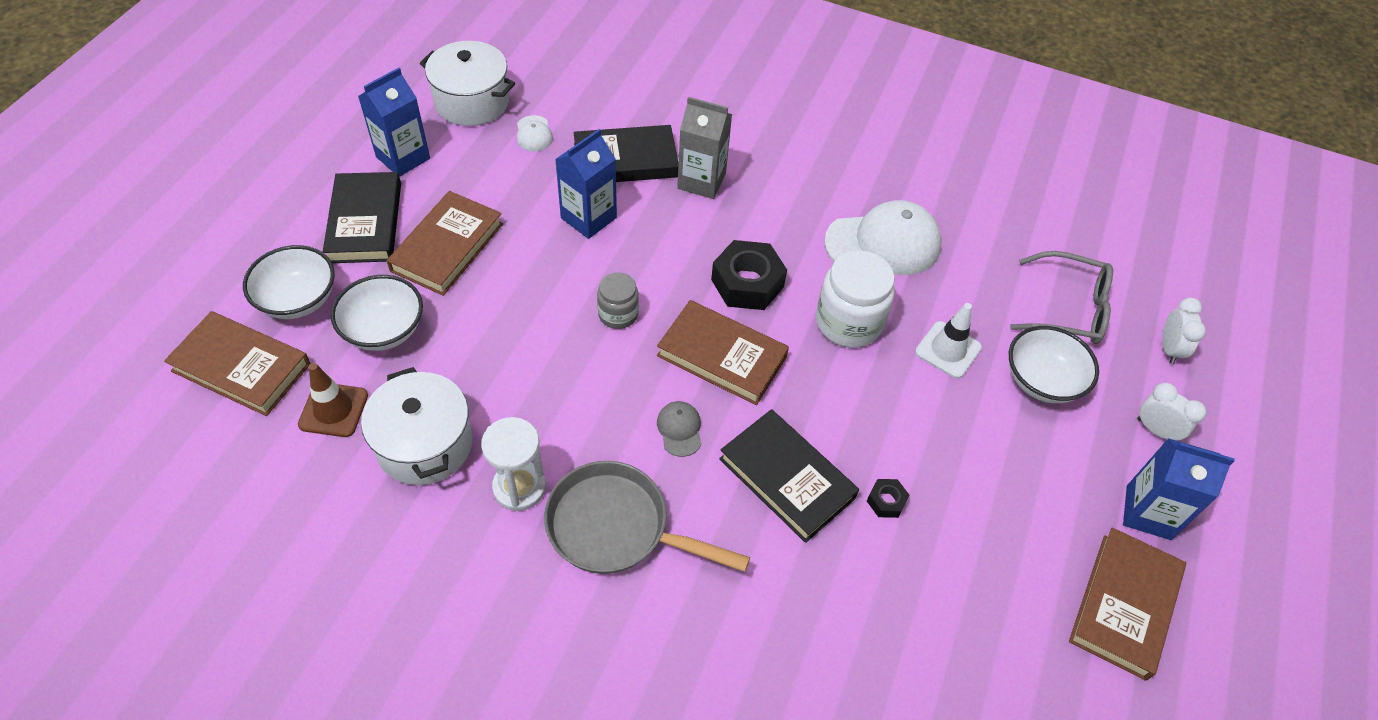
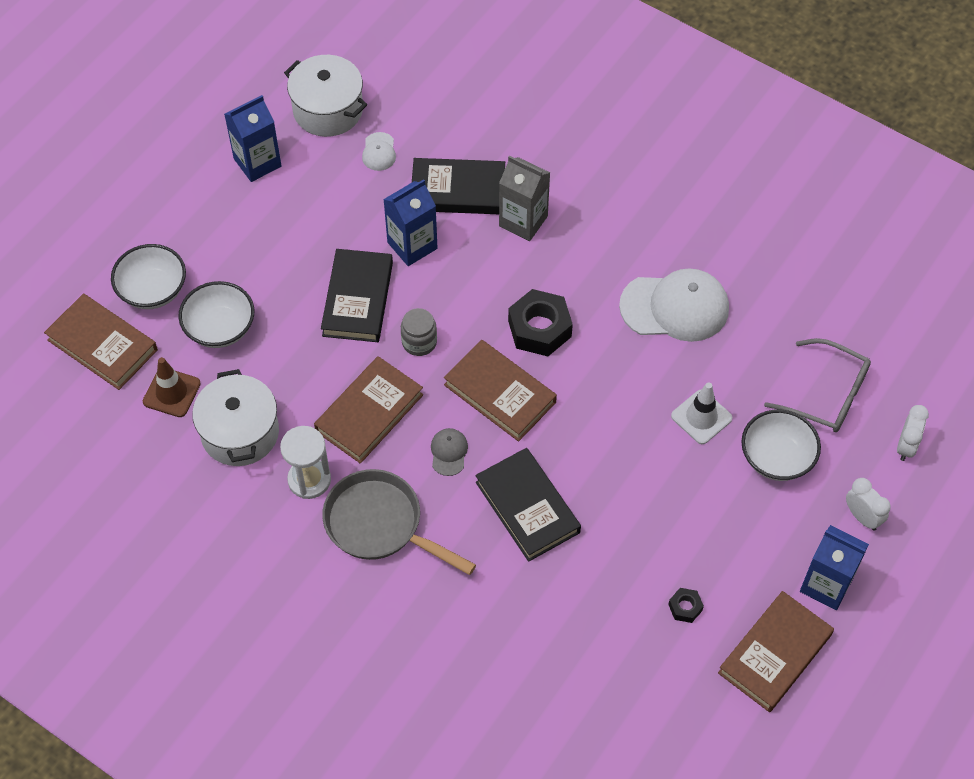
camera: 15 degrees right, 5 degrees up
(365, 222) = (216, 224): black book -> black book (358, 299)
(447, 247) = (283, 258): brown book -> brown book (369, 413)
(848, 322) = (620, 379): white jar -> none
(886, 501) = (605, 539): black nut -> black nut (685, 607)

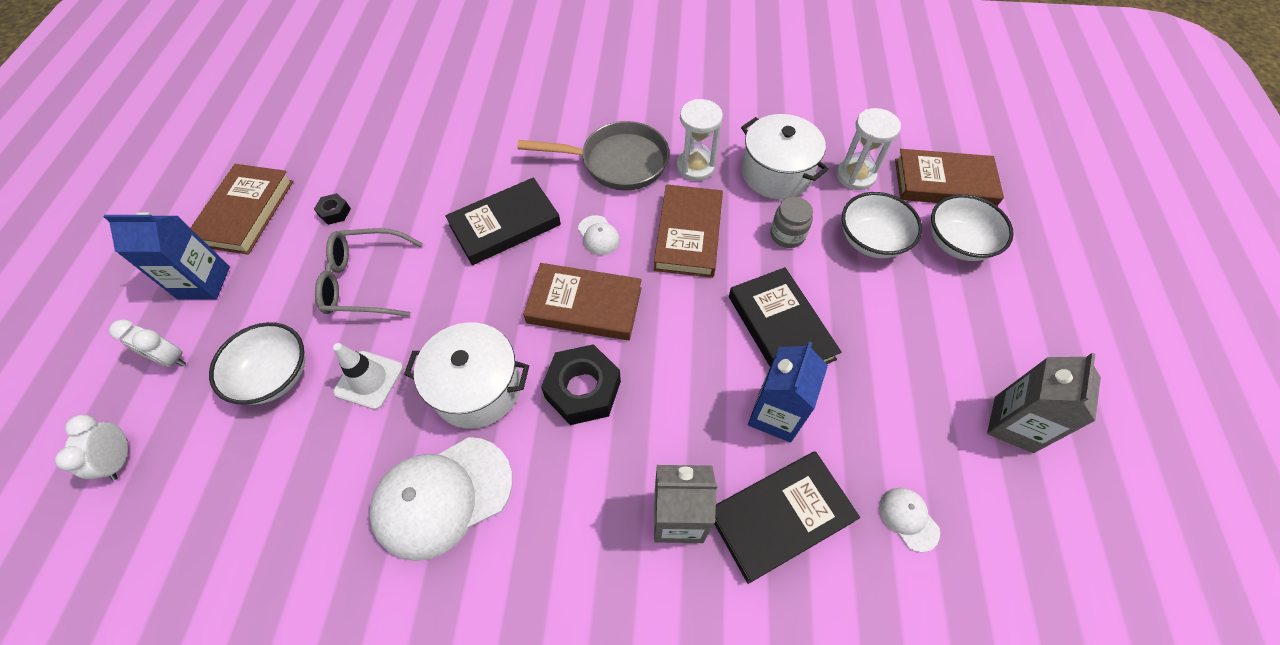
camera: 150 degrees right, 0 degrees up
(171, 392) = (855, 176): brown traffic cone -> white hourglass
(257, 162) = (1013, 424): blue carton -> grey carton
(328, 110) = (1017, 547): white pot -> white pot (477, 388)
(419, 342) = (692, 316): grey jar -> grey jar (787, 235)
(449, 452) = (598, 235): grey cap -> white cap
(527, 507) = (505, 225): black book -> black book turned 60 degrees counterclockwise
(827, 395) = (226, 476): grey glasses -> grey glasses (364, 281)

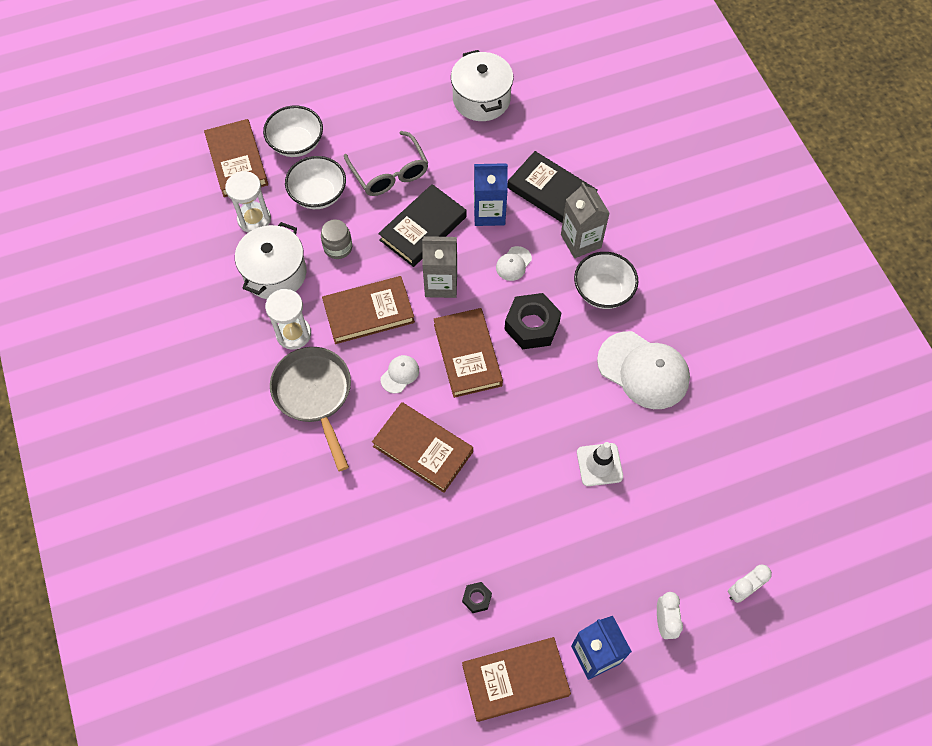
camera: 115 degrees left, 5 degrees up
(275, 376) = (633, 532): white bowl -> white bowl (603, 291)
(364, 281) = (527, 524): grey glasses -> grey glasses (389, 173)
(477, 388) = (566, 390): white pot -> white pot (481, 99)
(505, 225) = (423, 449): black book -> brown book
(908, 518) = (517, 134): white cap -> white cap (513, 264)
(1013, 424) = (430, 95): grey carton -> grey carton (441, 284)

